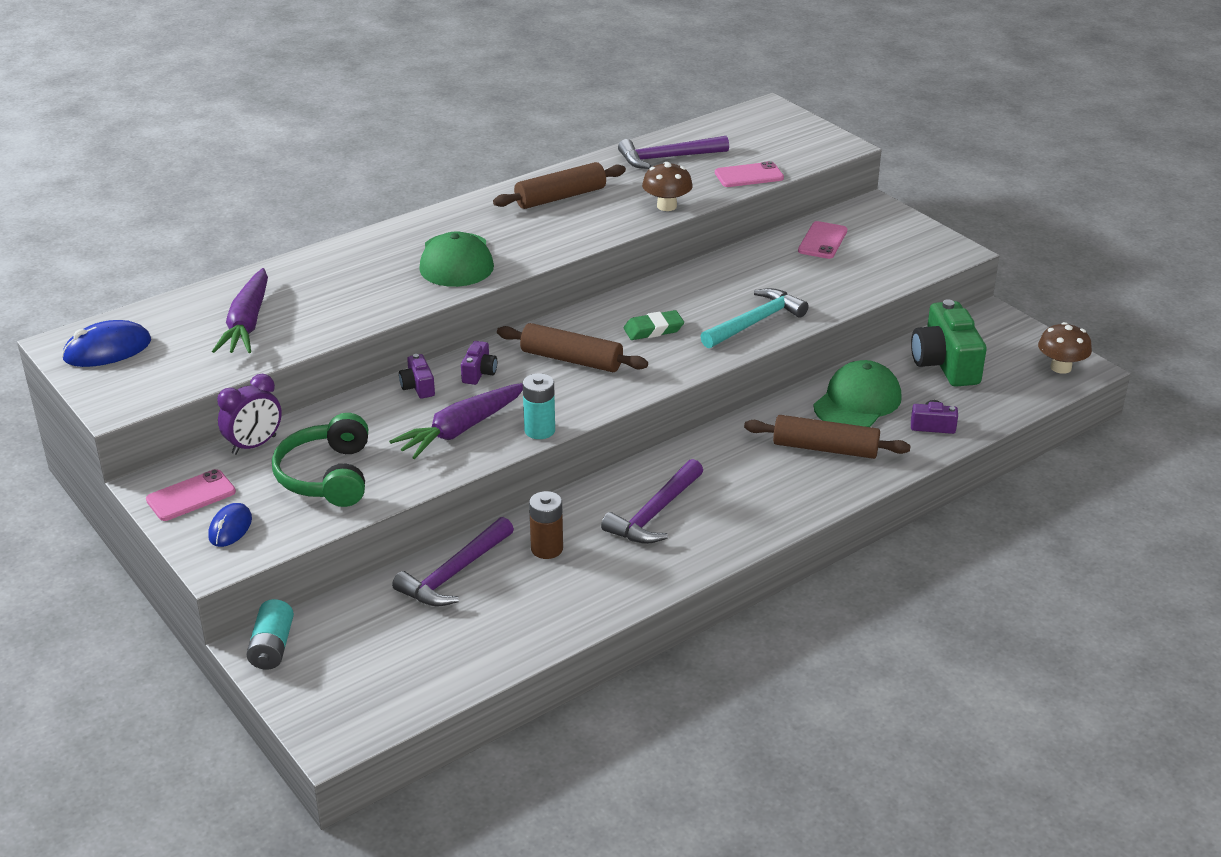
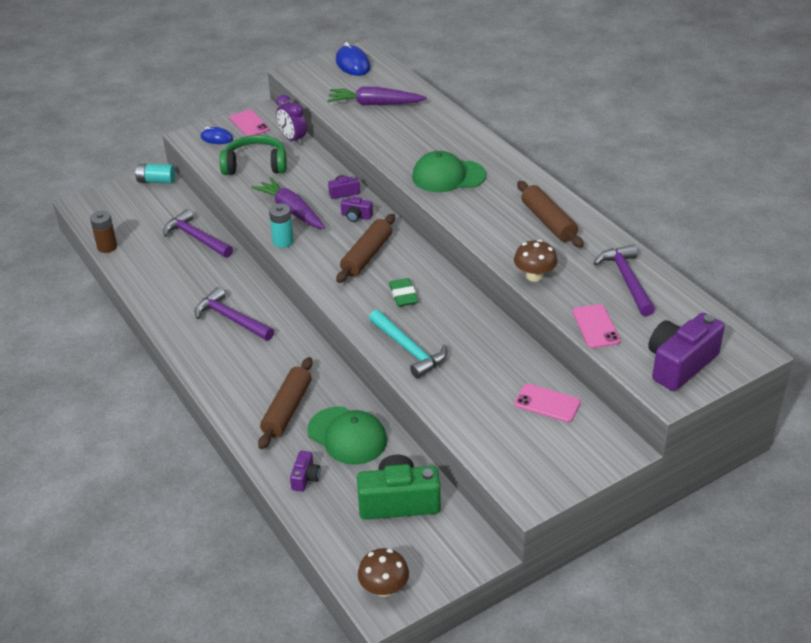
camera: 95 degrees right, 5 degrees up
(547, 549) = (208, 273): brown battery -> brown battery (107, 247)
(796, 139) = (680, 364): none -> purple camera

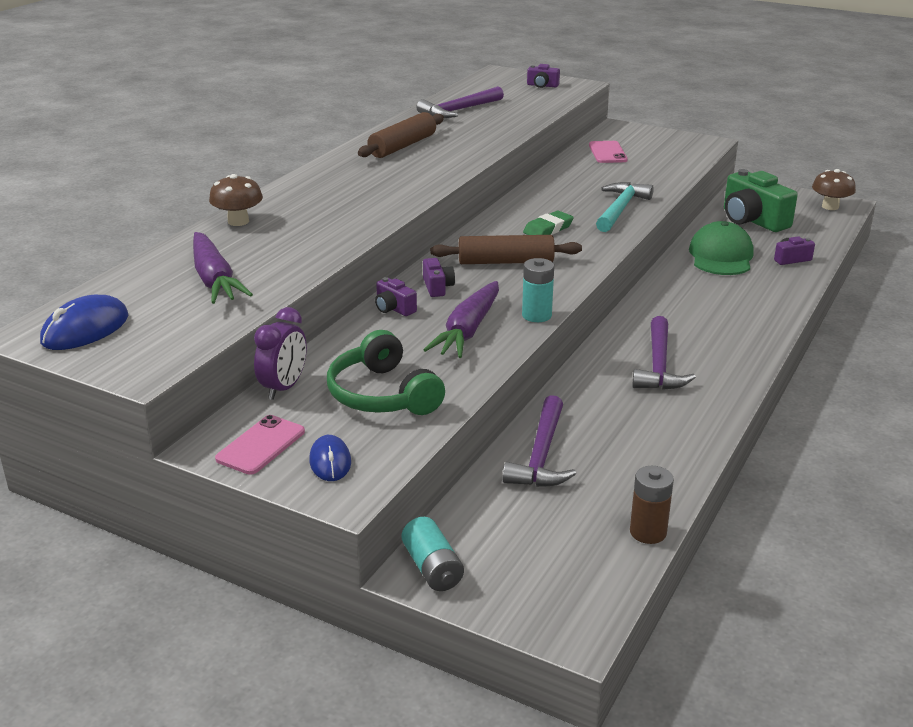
camera: 120 degrees left, 10 degrees down
(287, 409) = (734, 290): brown rolling pin -> none
(448, 176) = (363, 200): green cap -> none
(534, 276) = (495, 137): brown mushroom -> brown mushroom (238, 221)
(596, 326) = (535, 110): pink phone -> none
(680, 364) = (542, 85): purple camera -> purple camera, size x0.48

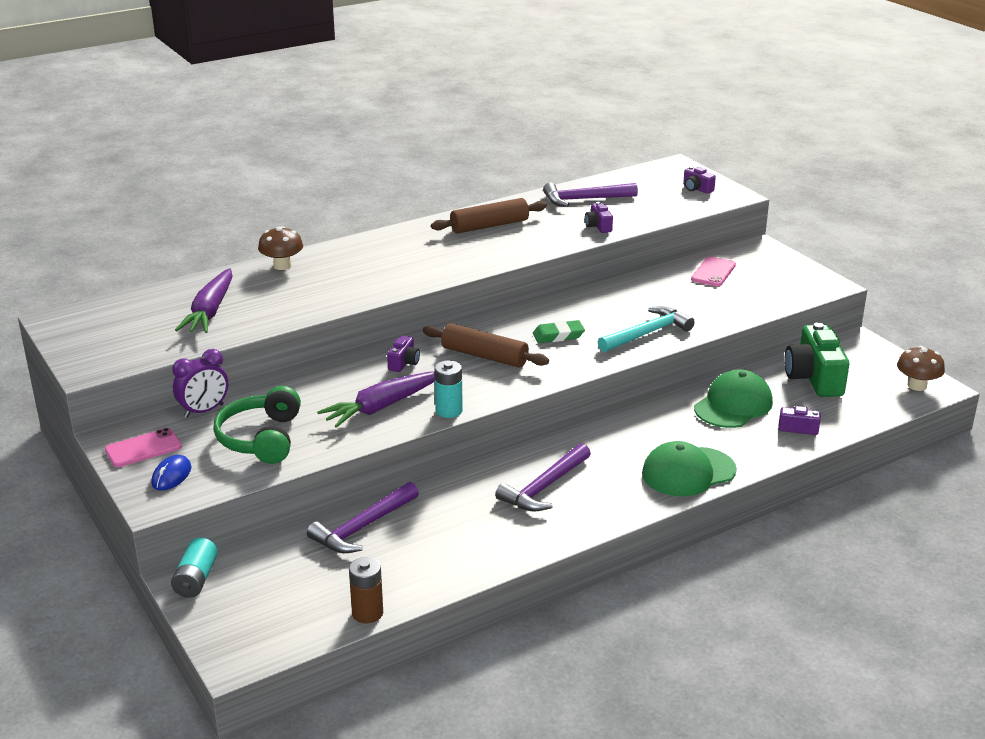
camera: 30 degrees right, 0 degrees up
(85, 329) = (90, 326): blue mouse -> none
(394, 308) = (350, 371): purple camera -> purple camera (598, 226)
(756, 316) = (688, 472): none -> green cap

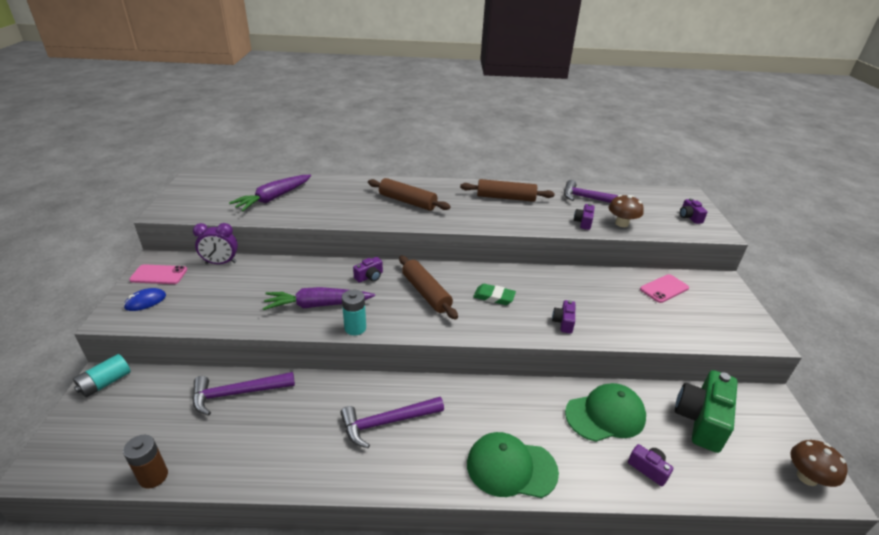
camera: 30 degrees right, 5 degrees up
(261, 438) = (224, 297): green headphones -> none
(282, 266) = (349, 183): brown mushroom -> brown mushroom (621, 223)
(382, 264) = (407, 202): none -> brown rolling pin
(647, 333) = (563, 322): turquoise hammer -> purple camera

